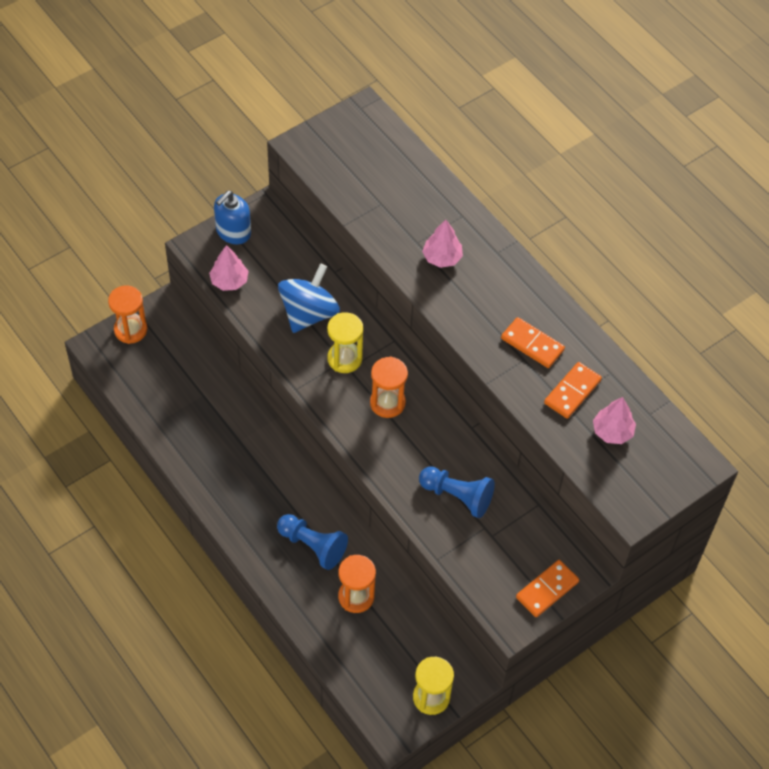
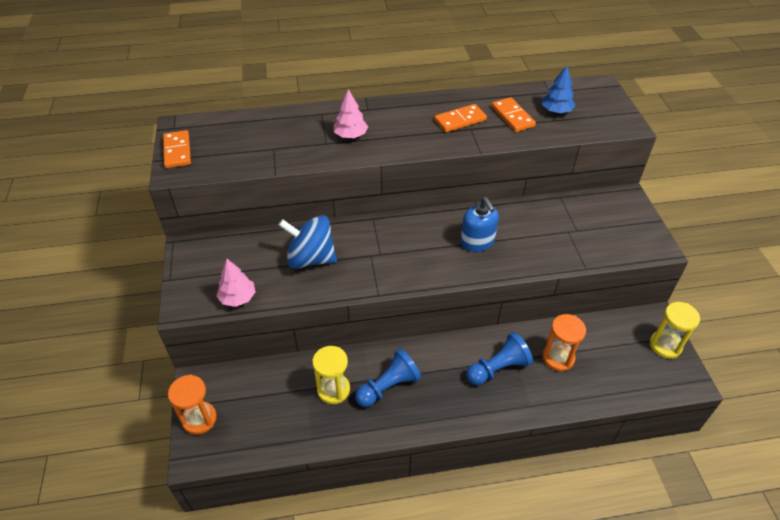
camera: 60 degrees left, 10 degrees down
(233, 232) = (191, 276): blue soap dispenser -> blue soap dispenser (477, 242)
(308, 313) = (311, 258): blue spinning top -> blue spinning top turned 45 degrees counterclockwise
(344, 359) = (370, 253): yellow hourglass -> yellow hourglass (333, 390)
(387, 403) = (427, 243): orange hourglass -> none
(457, 496) = (534, 236): blue pawn -> blue pawn (388, 386)
(547, 589) = (635, 219): orange domino -> orange domino (177, 151)
(612, 431) = (556, 111): pink tree -> blue tree

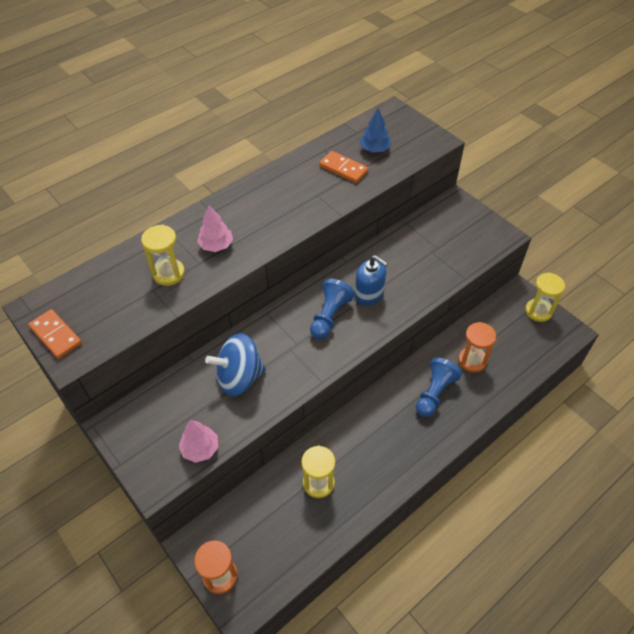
camera: 30 degrees left, 5 degrees up
(295, 141) = (168, 273): none -> yellow hourglass
(388, 386) = (361, 455): blue pawn -> blue pawn (329, 316)
(460, 120) = (302, 190): orange domino -> none

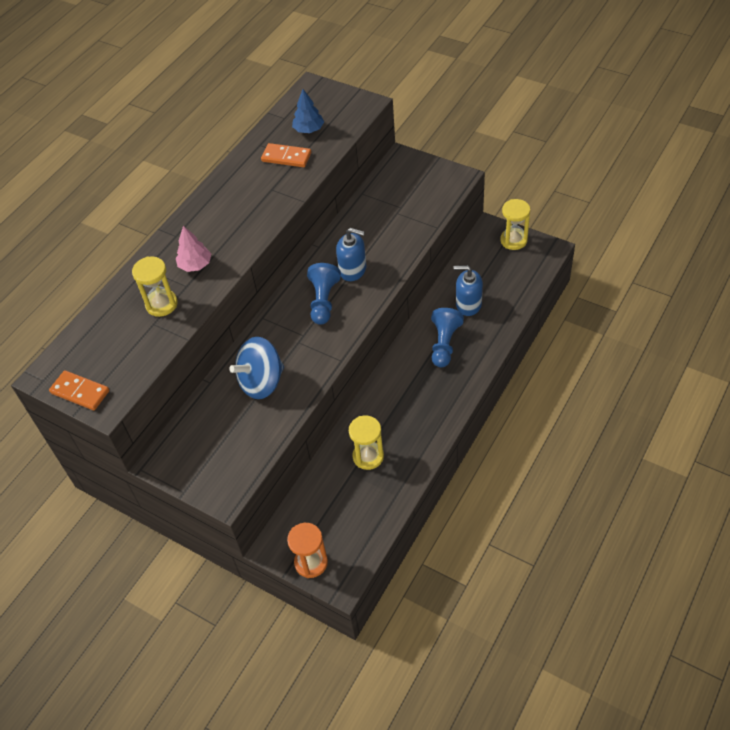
camera: 15 degrees left, 0 degrees up
(200, 448) = (253, 453): pink tree -> none
(472, 361) = (468, 304): orange hourglass -> blue soap dispenser

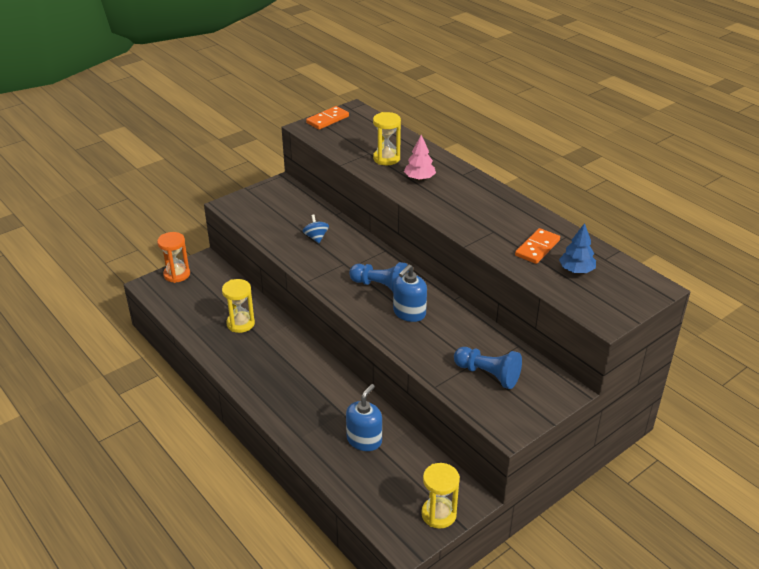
camera: 105 degrees right, 15 degrees down
(262, 382) = (316, 237): blue spinning top -> blue spinning top, size x0.51
(444, 344) = (324, 405): blue pawn -> blue pawn (488, 375)

